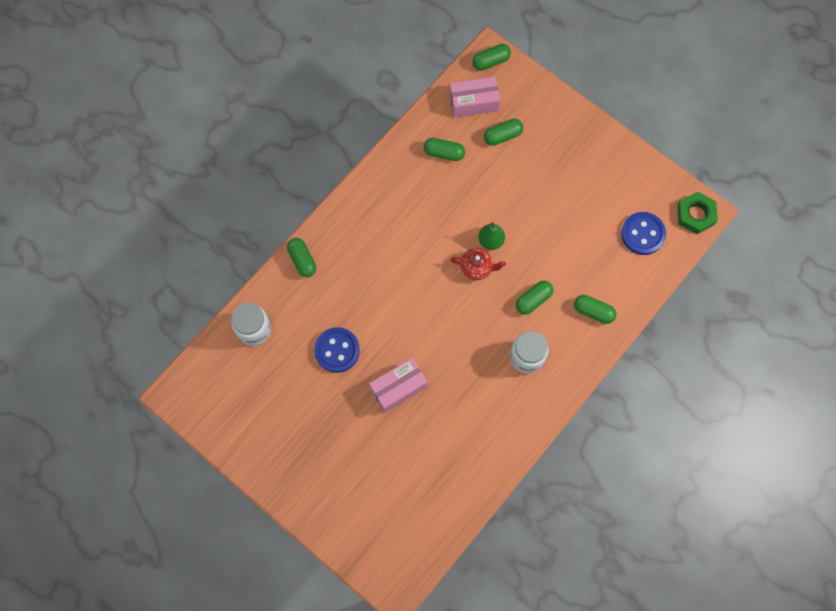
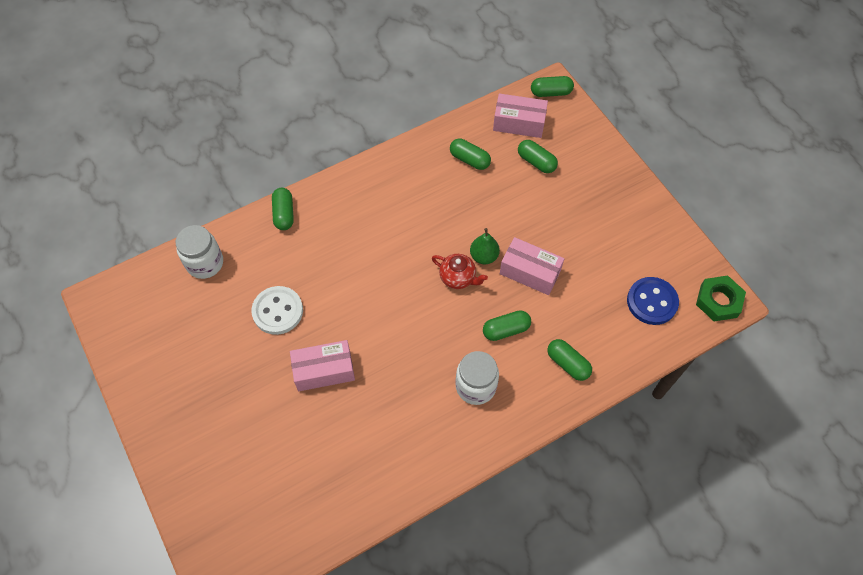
camera: 20 degrees right, 10 degrees down
(337, 350) = (278, 311): blue button -> white button
(502, 136) = (536, 162): green capsule -> green capsule turned 45 degrees clockwise
(534, 242) = (530, 272): none -> pink box

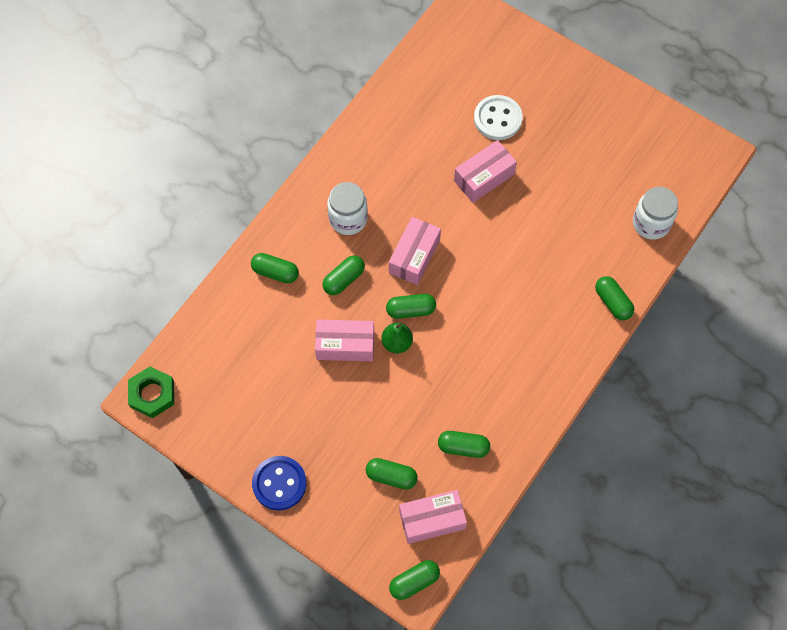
camera: 155 degrees right, 5 degrees up
(278, 311) = (556, 209): white button -> white button (497, 119)
(430, 323) = (414, 256): none -> pink box
(458, 278) = (411, 310): red teapot -> green capsule
(652, 302) = (217, 365): blue button -> blue button (279, 483)

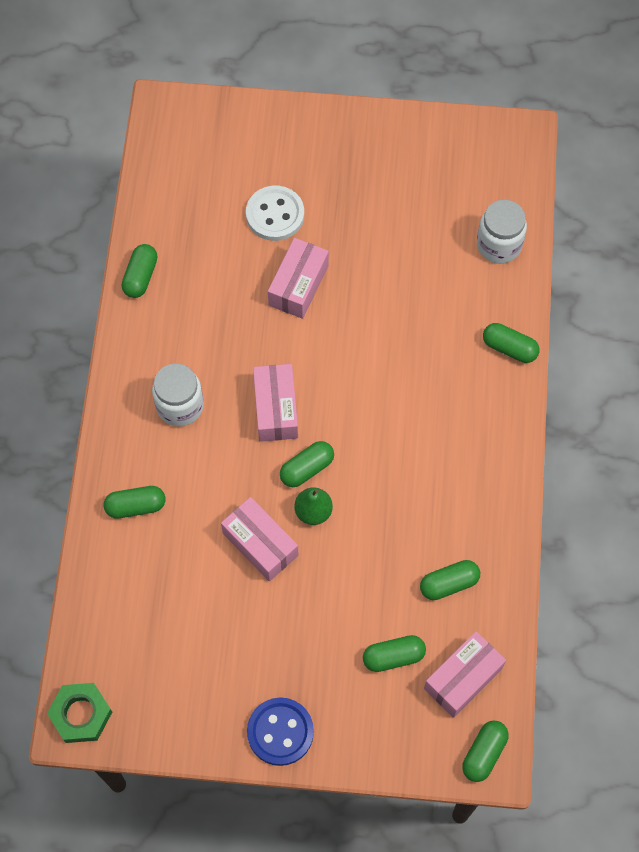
camera: 30 degrees left, 0 degrees up
(343, 279) = (215, 474): green capsule -> green capsule (140, 276)
(345, 345) = (260, 544): pink box -> pink box turned 75 degrees clockwise

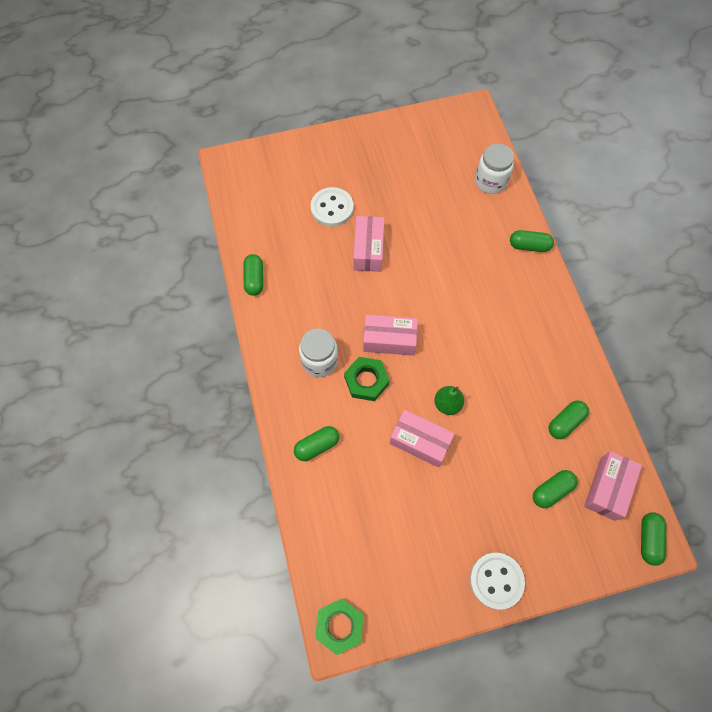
camera: 20 degrees left, 0 degrees up
(226, 449) = (366, 381): none -> green nut
(276, 409) = (389, 340): pink box -> pink box turned 60 degrees counterclockwise
(280, 732) = (496, 580): blue button -> white button
(307, 468) = (429, 375): green capsule -> none

